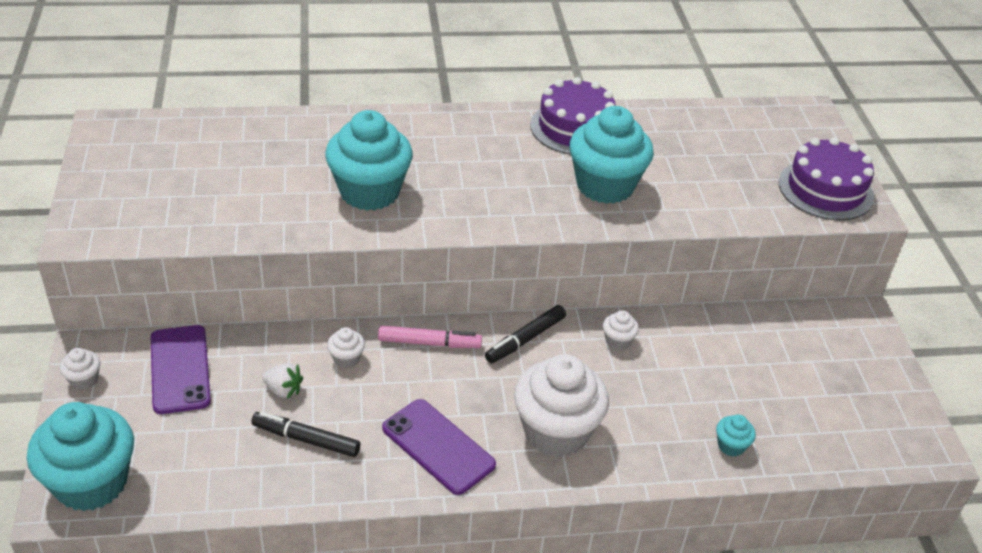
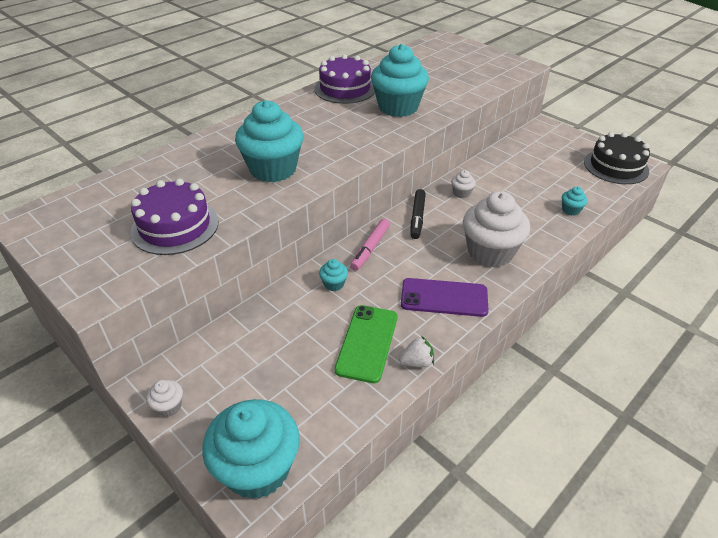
camera: 35 degrees left, 0 degrees up
(180, 369) = (233, 355): purple phone -> none
(283, 390) = (318, 324): white strawberry -> white strawberry (417, 362)
(306, 439) = (367, 343): black marker -> green phone
(346, 358) = (334, 284): white cupcake -> turquoise cupcake
(429, 343) = (370, 248): pink marker -> pink marker turned 150 degrees clockwise
(825, 189) = (496, 65): purple cake -> purple cake (175, 226)
(886, 429) = (616, 166): none -> black cake

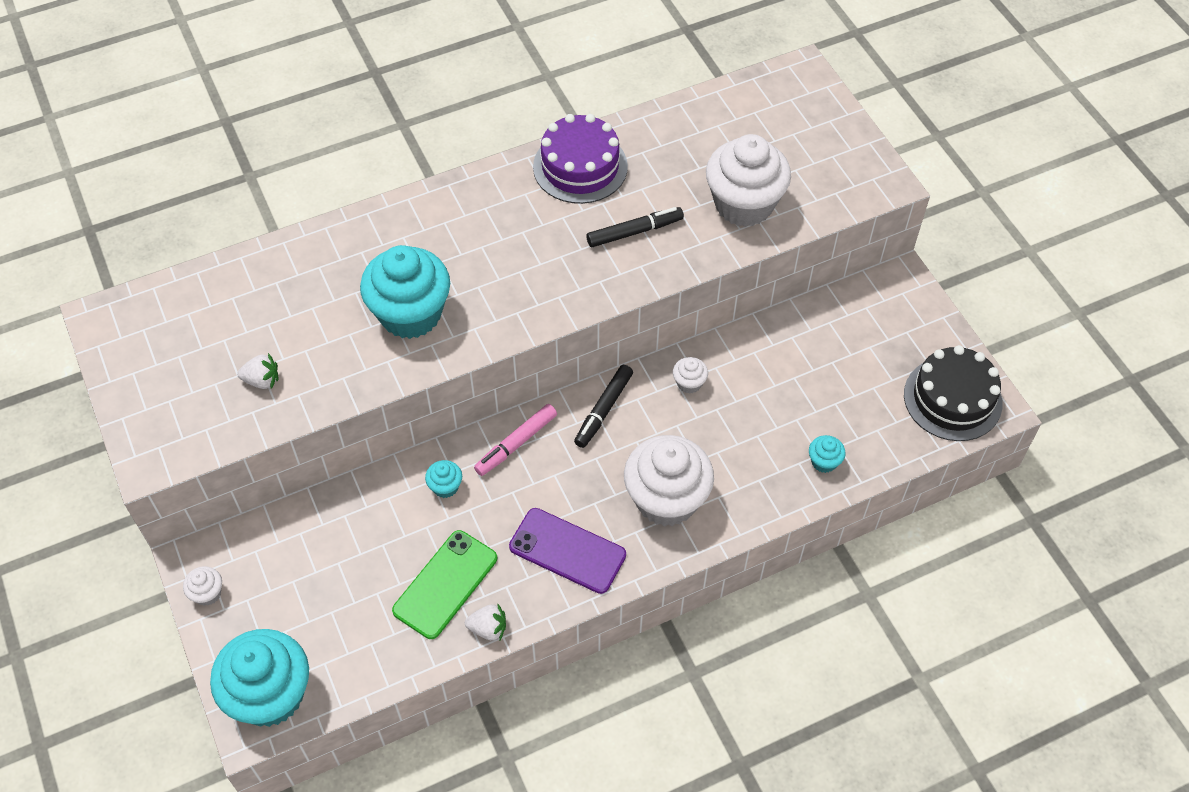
camera: 20 degrees right, 15 degrees up
(175, 226) = (262, 380): purple cake -> white strawberry
(398, 107) = (634, 232): turquoise cupcake -> black marker
(453, 86) = (744, 204): none -> white cupcake

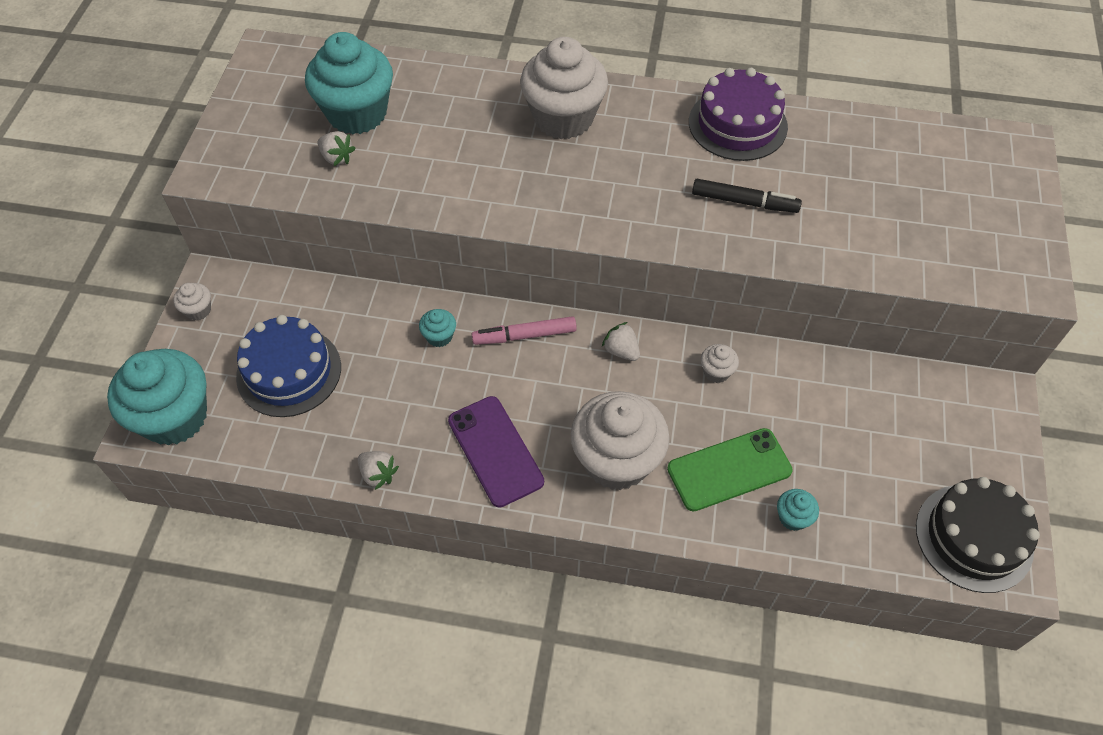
camera: 35 degrees right, 0 degrees up
(339, 594) = (289, 371): none -> blue cake
(410, 314) = (494, 168): turquoise cupcake -> turquoise cupcake (357, 113)
(445, 584) = (374, 415): green phone -> green phone (729, 470)
(603, 410) = (621, 351): black marker -> white strawberry
(744, 204) = (869, 230): white cupcake -> white cupcake (563, 118)

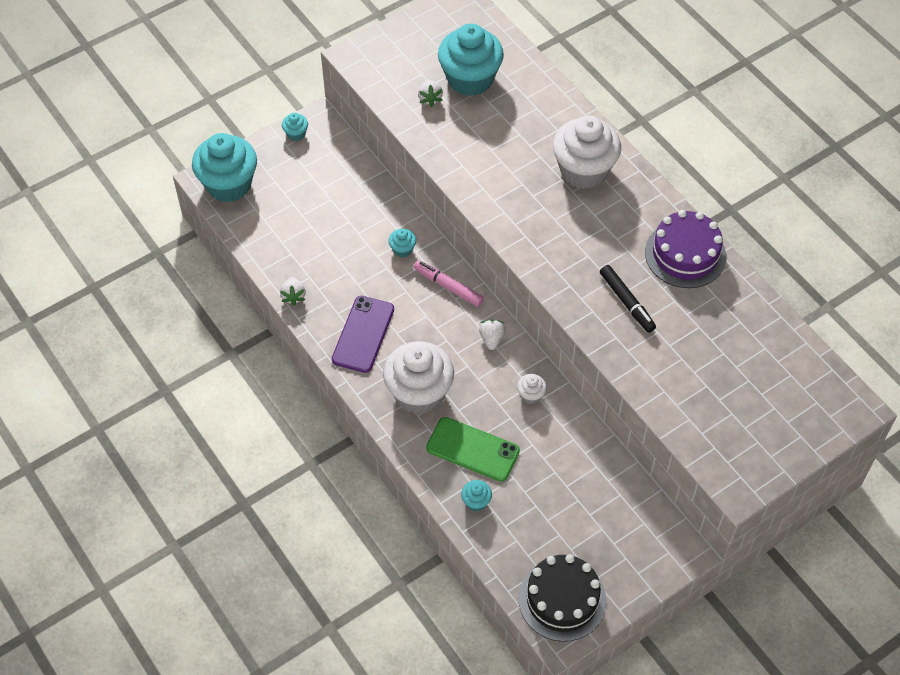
camera: 45 degrees right, 0 degrees up
(198, 310) = (296, 134): white cupcake -> turquoise cupcake
(289, 371) = (306, 205): blue cake -> none

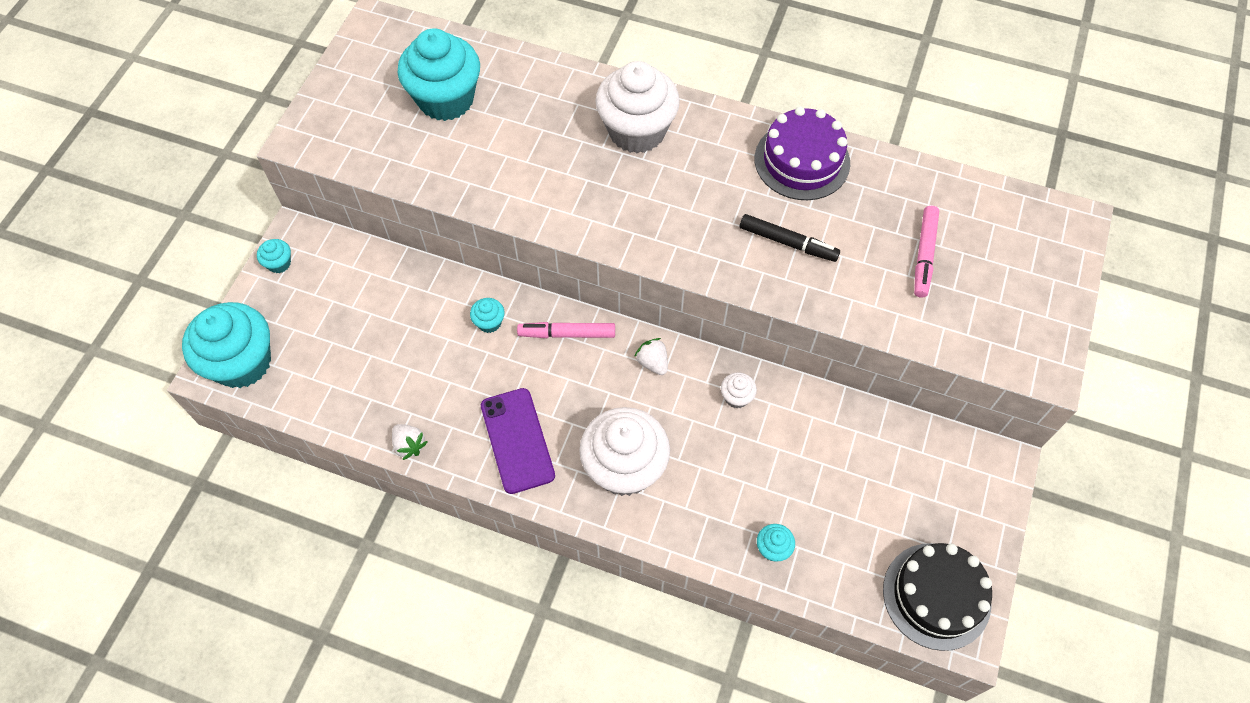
camera: 35 degrees left, 5 degrees up
(430, 98) = (419, 142): white strawberry -> none
(472, 449) = (725, 493): green phone -> none
(718, 365) = (924, 255): none -> pink marker

